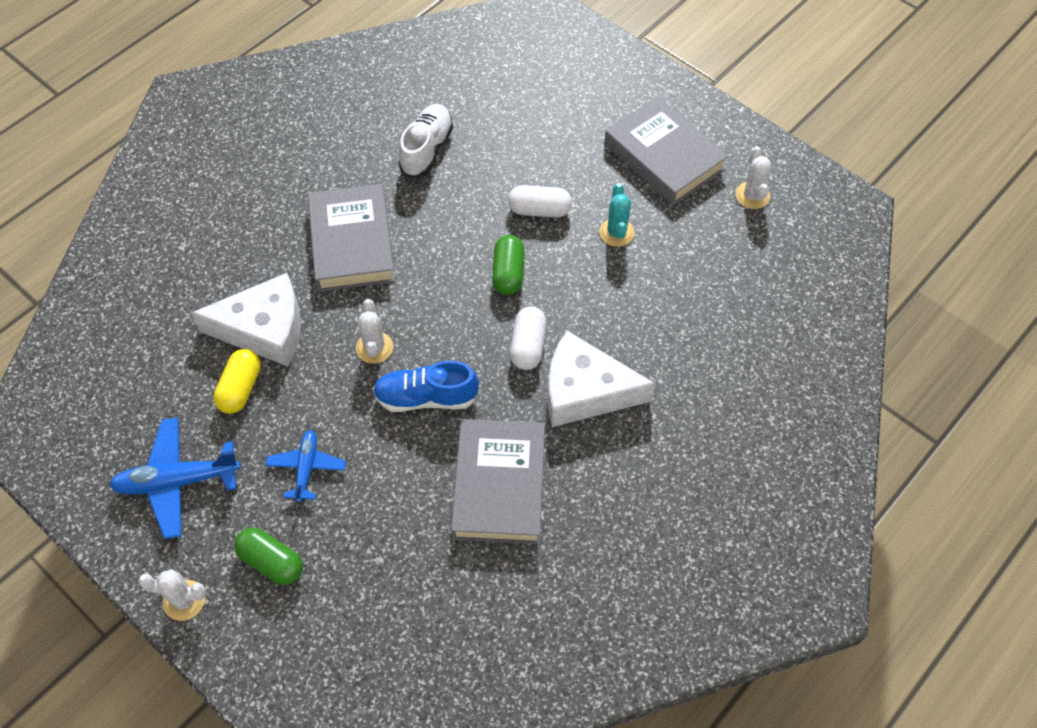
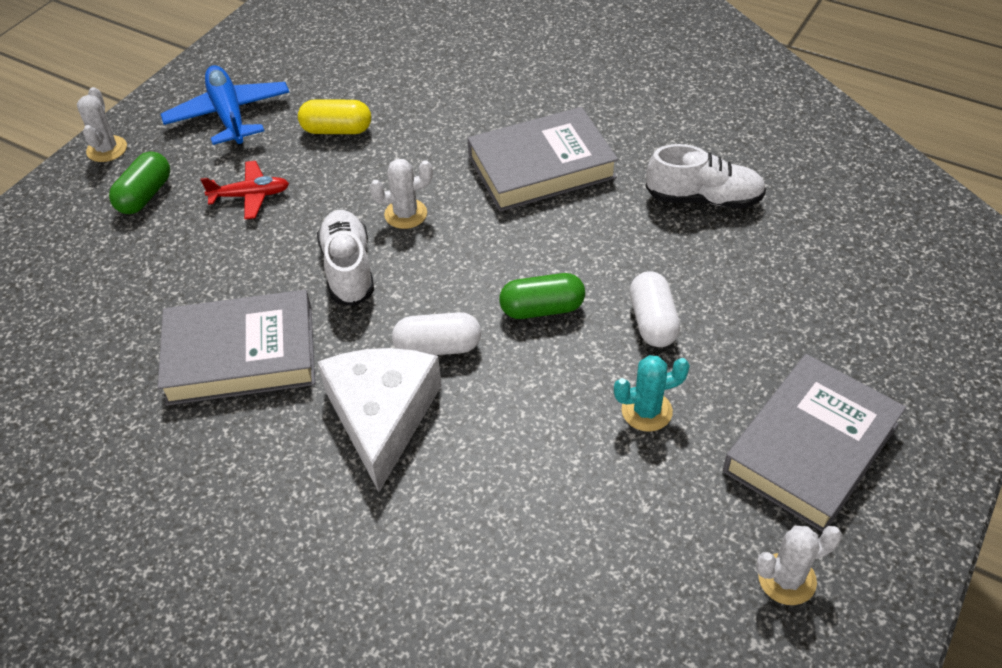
camera: 80 degrees right, 10 degrees down
(264, 329) = (411, 129): white cheese -> none
(306, 468) = (250, 196): blue plane -> red plane
(426, 397) = (348, 269): blue shoe -> white shoe

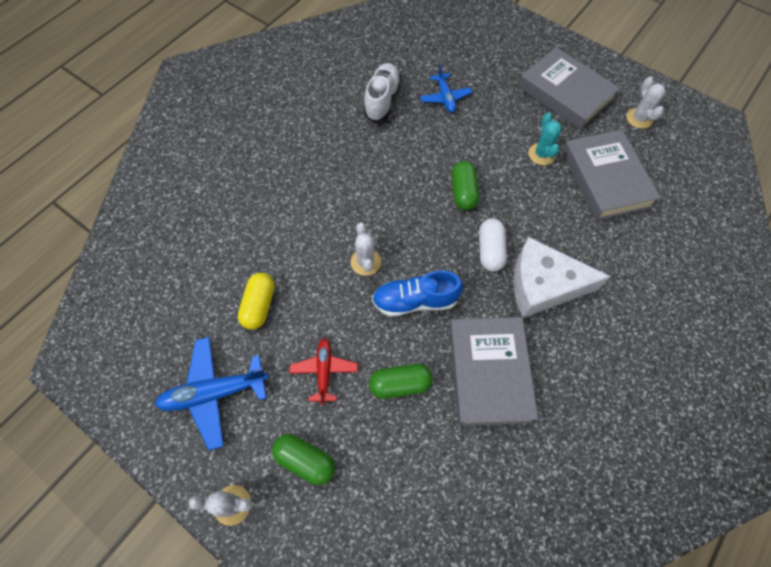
camera: 85 degrees left, 15 degrees up
(229, 266) = (400, 384): none -> green capsule
(348, 269) = (415, 301): white shoe -> blue shoe
(541, 167) = (335, 177): grey book -> grey book (605, 179)
(652, 321) = (478, 141): white capsule -> none
(736, 273) = (445, 98): none -> blue plane

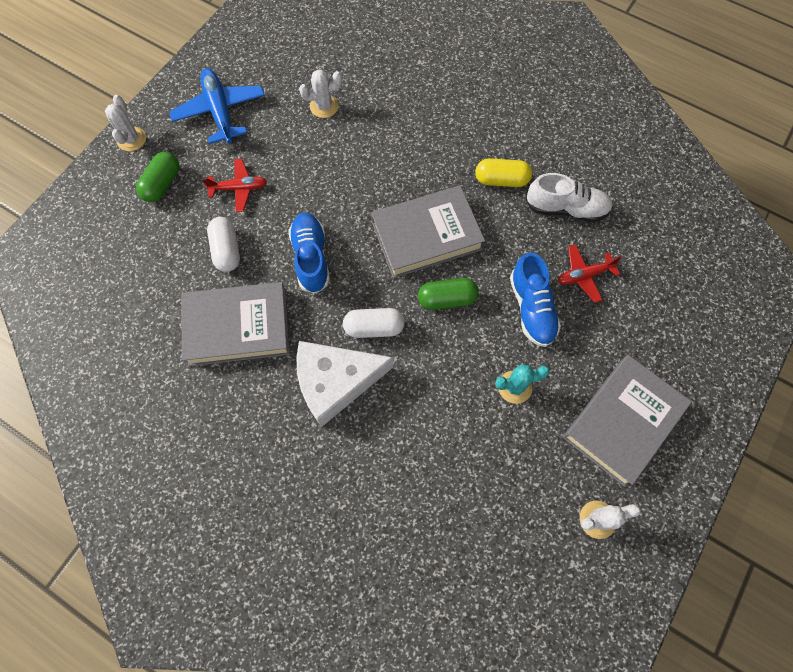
camera: 85 degrees right, 5 degrees up
(259, 305) = (301, 130): yellow capsule -> yellow capsule (501, 180)
(365, 262) = (351, 211): white cactus -> white cactus (324, 106)
(400, 384) = (227, 250): green capsule -> white capsule
(445, 98) = (584, 275): blue plane -> red plane
(473, 135) = (531, 308): none -> blue shoe
(543, 285) = (335, 382): white cheese -> white cheese turned 105 degrees counterclockwise
(605, 179) = (488, 463): grey book -> grey book (426, 236)

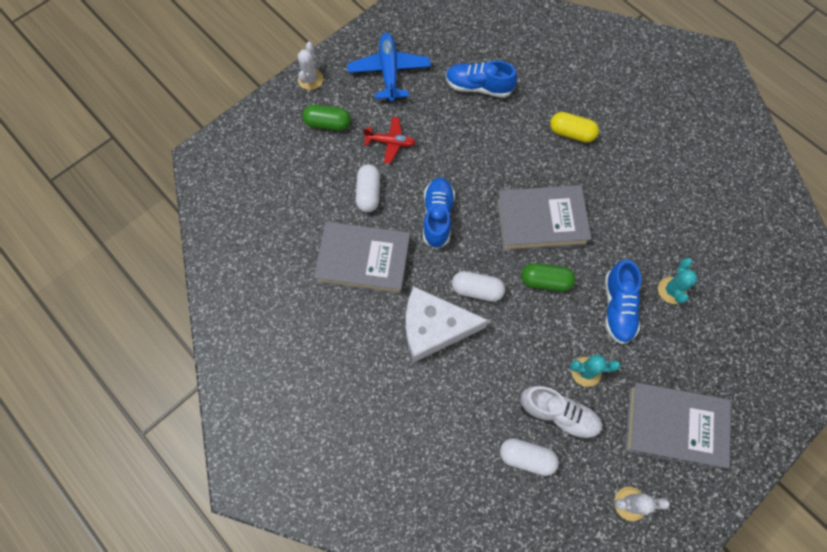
camera: 15 degrees right, 0 degrees up
(162, 184) = (328, 124): green capsule -> green capsule turned 60 degrees clockwise
(324, 106) = (478, 87): white cactus -> blue shoe
(473, 500) = (526, 457): none -> white capsule
(501, 180) = (618, 188): yellow capsule -> yellow capsule (571, 133)
(566, 208) = (670, 227): white shoe -> white shoe (558, 414)
(584, 275) = (671, 290): red plane -> turquoise cactus
(622, 421) = (674, 426): grey book -> grey book turned 45 degrees clockwise

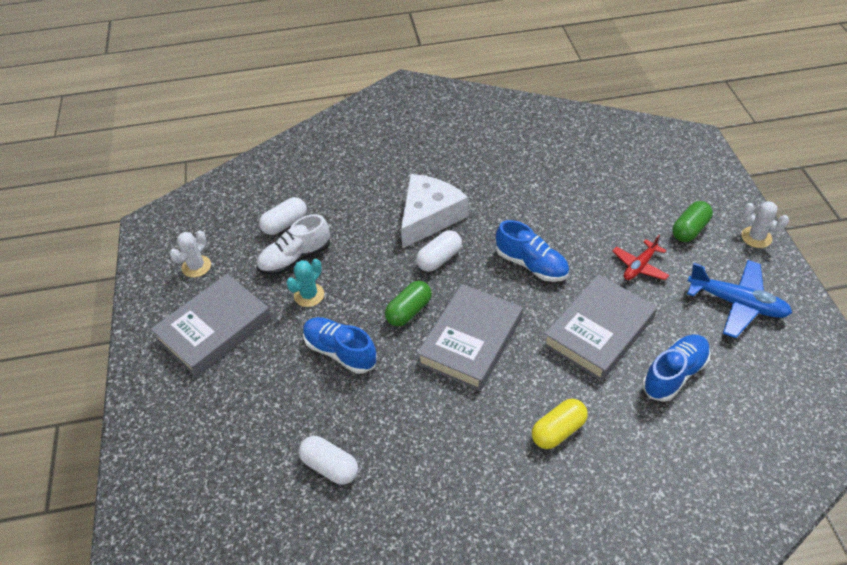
camera: 125 degrees right, 20 degrees down
(363, 261) = (522, 199): grey book -> grey book (598, 331)
(368, 193) = (589, 228): white capsule -> white capsule (330, 466)
(671, 290) = (318, 408): turquoise cactus -> none

